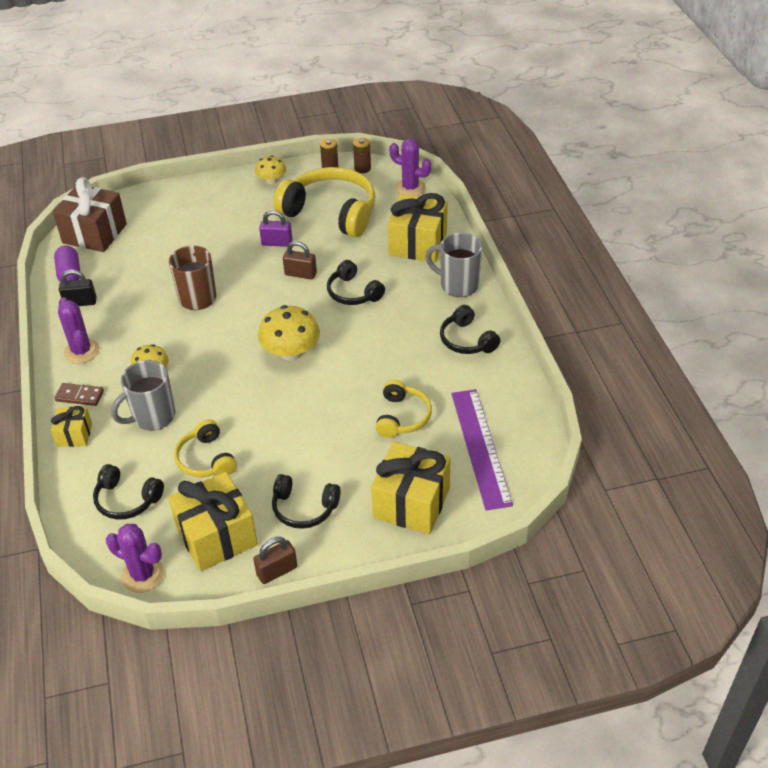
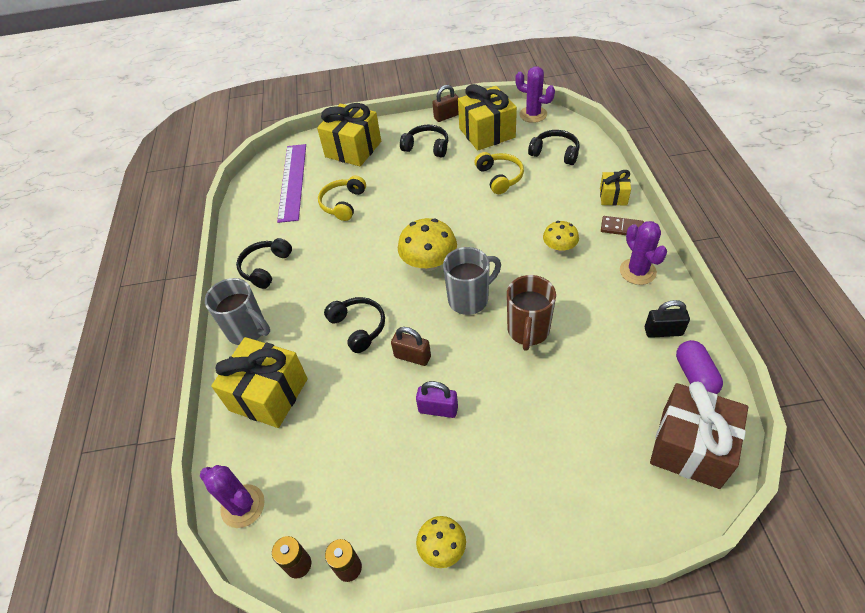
camera: 170 degrees left, 5 degrees up
(152, 417) = (549, 208): grey mug -> grey mug (469, 299)
(331, 212) = (362, 462): yellow headphones -> none
(467, 340) = (265, 268): black headphones -> black headphones turned 135 degrees counterclockwise

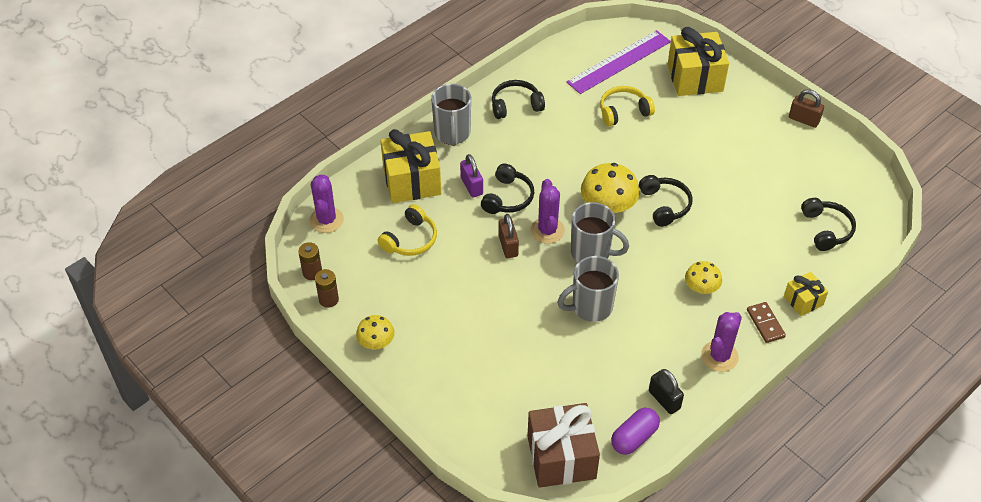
camera: 50 degrees right, 0 degrees up
(427, 147) = (746, 128): black headphones -> black headphones (664, 205)
(438, 409) = (475, 286): purple padlock -> purple padlock (471, 186)
(487, 133) = (807, 163): yellow gift -> none
(499, 177) = (753, 203): yellow headphones -> yellow headphones (410, 239)
(528, 331) = (590, 307): brown mug -> grey mug
(533, 114) = (870, 185): purple cactus -> purple cactus (547, 230)

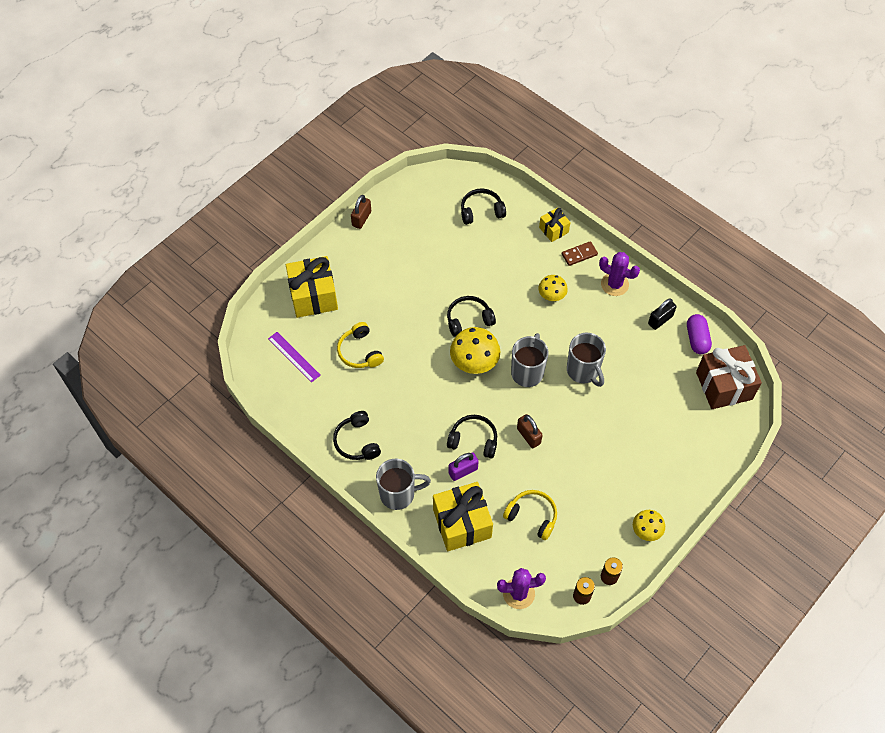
camera: 95 degrees left, 10 degrees up
(508, 246) = (528, 436): brown padlock -> brown padlock turned 75 degrees clockwise
(547, 230) = (507, 406): purple cactus -> none
(619, 62) = (294, 357): purple ruler -> purple ruler, size x0.59
(634, 438) = (697, 339): purple capsule -> purple capsule turned 45 degrees clockwise

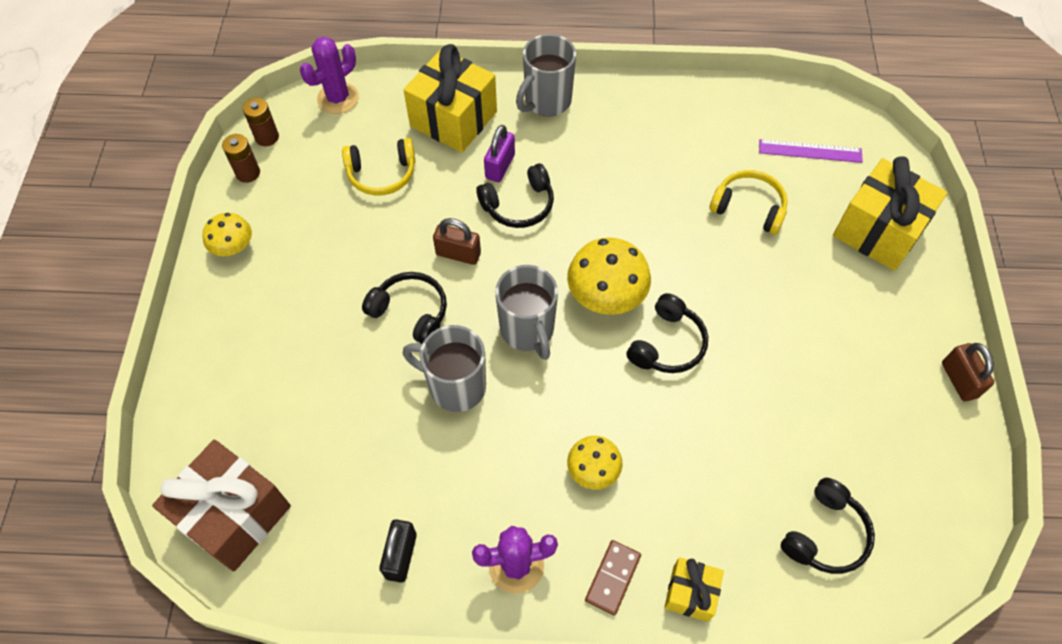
camera: 140 degrees right, 0 degrees up
(357, 441) = (643, 118): black headphones -> black headphones (410, 312)
(697, 339) = (322, 566): purple capsule -> none

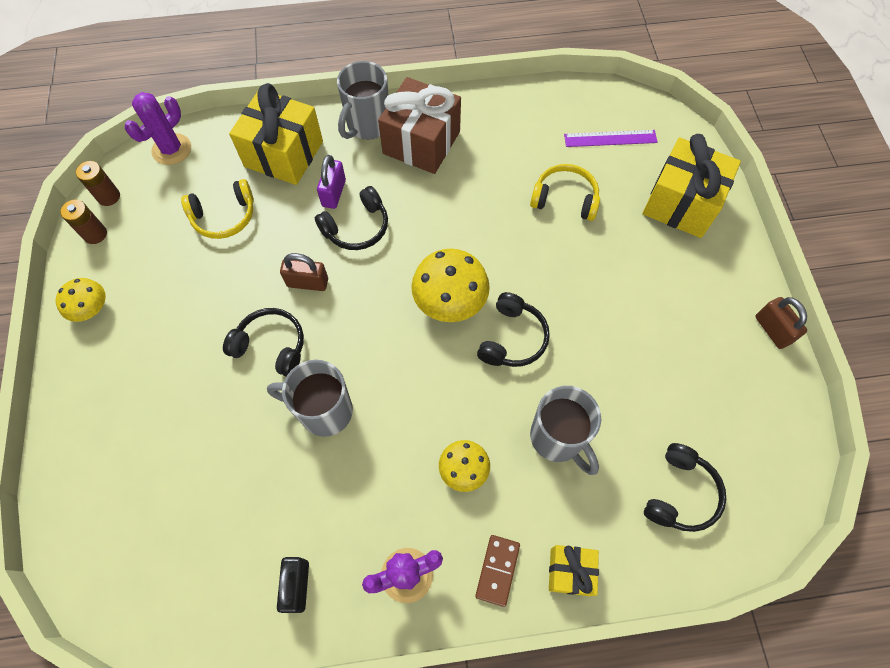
camera: 10 degrees left, 5 degrees up
(234, 515) = (130, 575): brown gift -> brown gift (421, 142)
(527, 330) = (383, 346): grey mug -> grey mug (558, 438)

